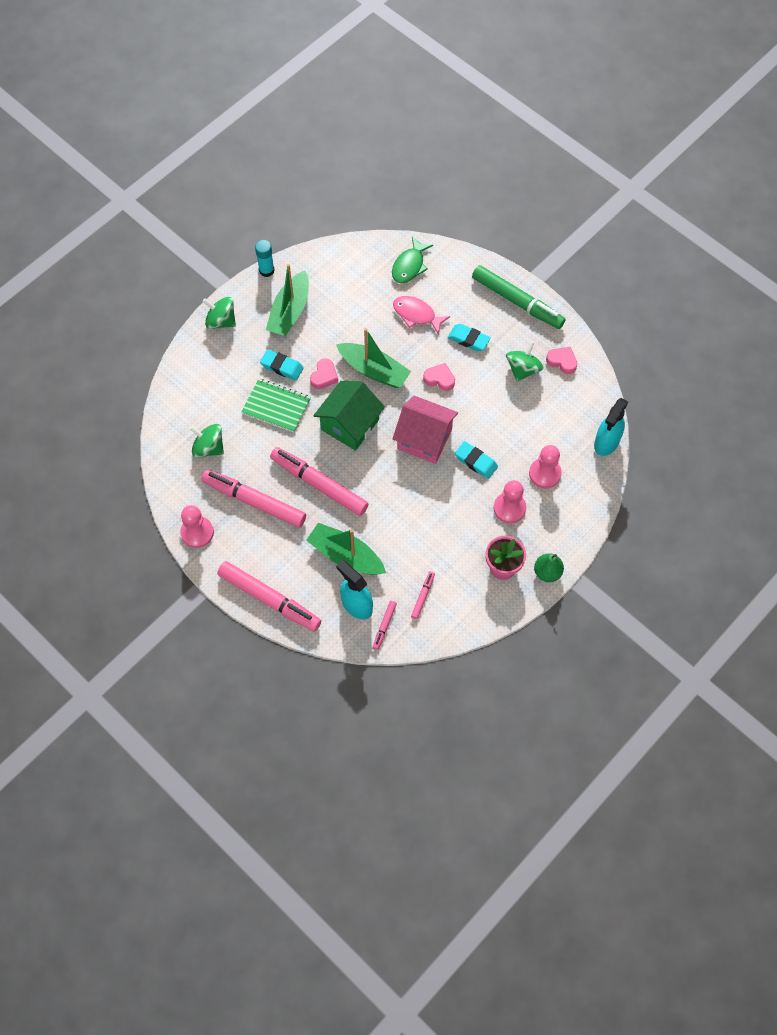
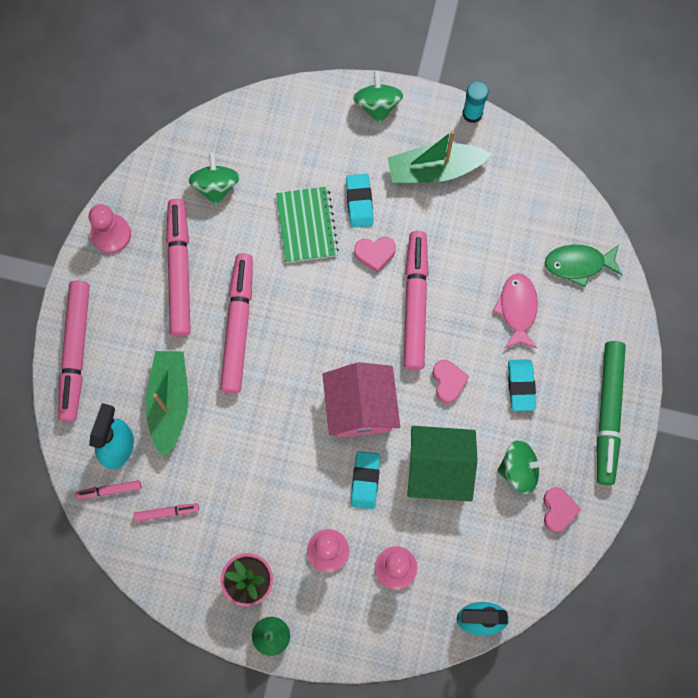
camera: 60 degrees right, 10 degrees up
(350, 425) = (330, 316): green house -> green house (439, 468)
(374, 370) = (415, 303): green boat -> pink marker

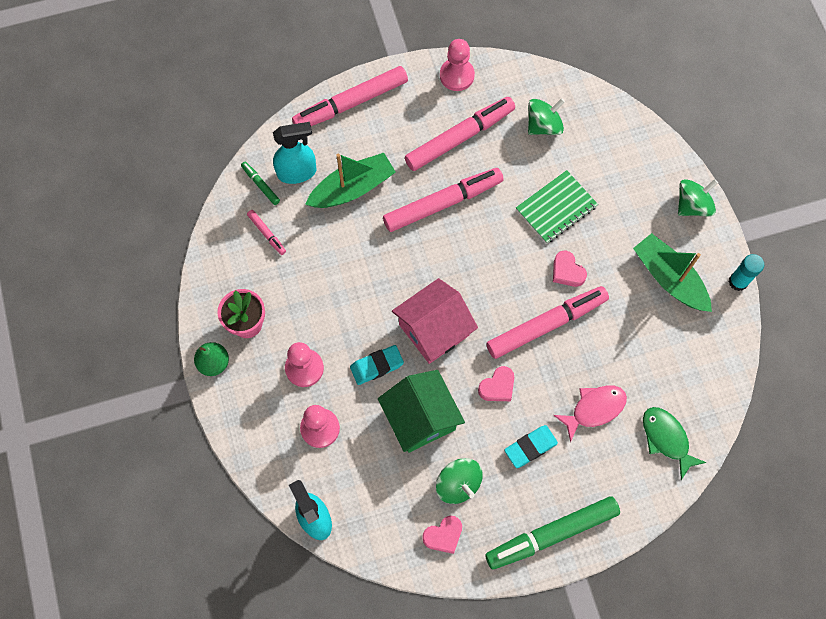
camera: 60 degrees right, 5 degrees down
(109, 490) = (260, 185): pink marker -> green marker
(359, 202) = (602, 236): turquoise eraser -> none

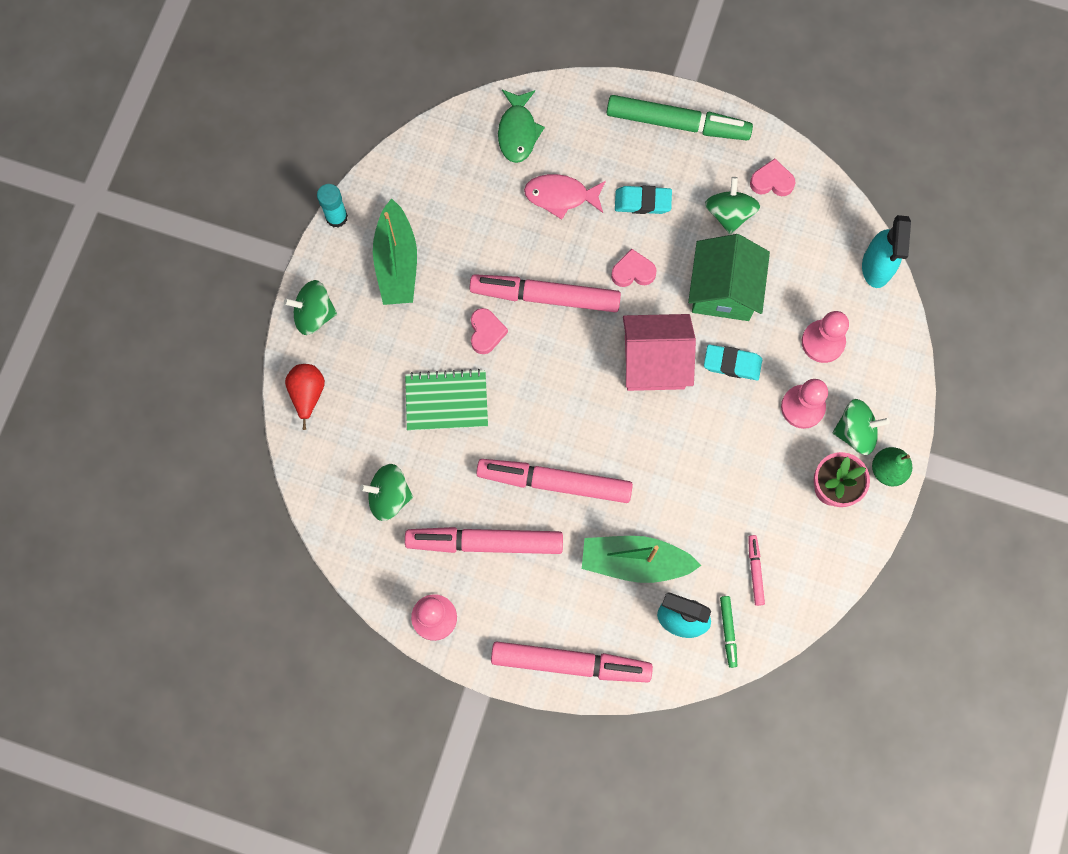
camera: 145 degrees left, 5 degrees up
(254, 375) = (855, 432): none -> green spinning top
(650, 152) = (307, 394): none -> red pear

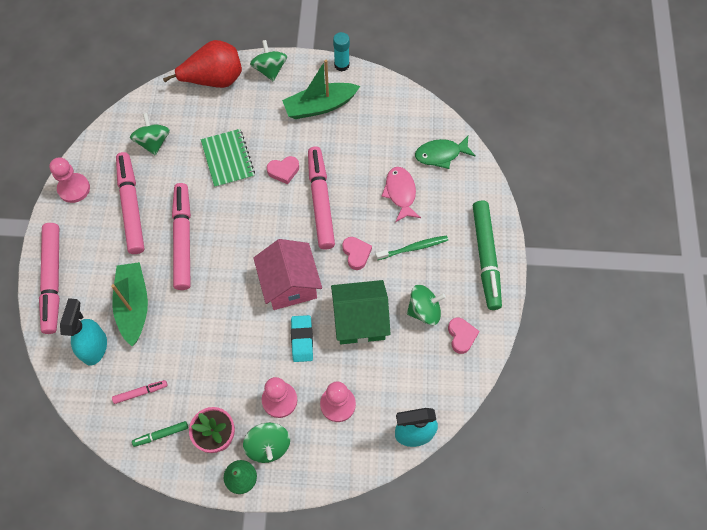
camera: 75 degrees right, 10 degrees down
(307, 394) = (214, 80): red pear -> red pear, size x1.75
(642, 202) = (413, 248): turquoise eraser -> green toothbrush
(728, 631) = (90, 383): green marker -> green marker (161, 435)

